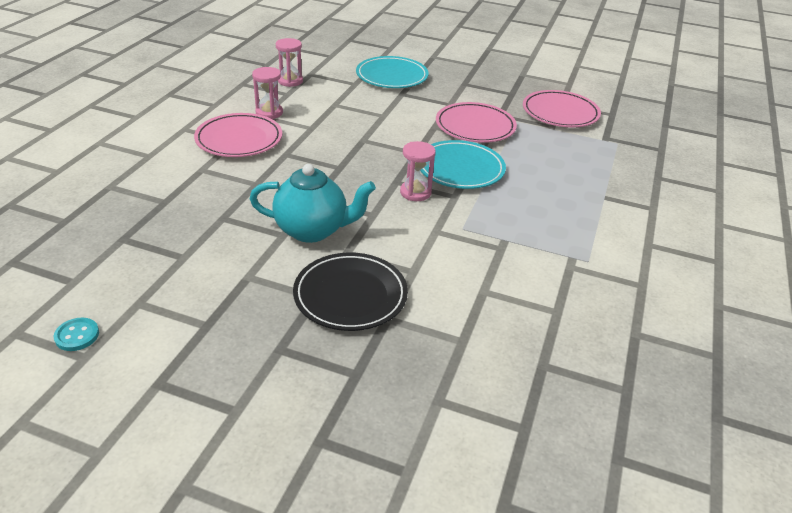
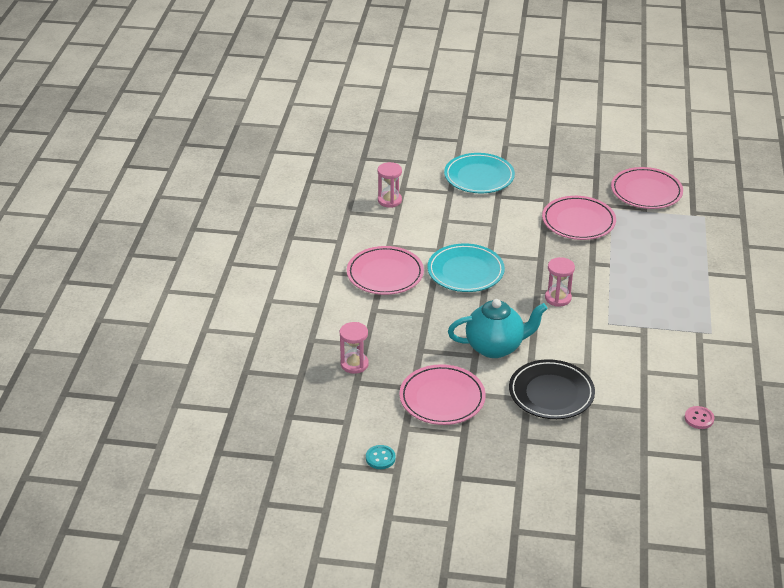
camera: 10 degrees left, 0 degrees up
(210, 276) = (442, 398): none -> pink plate
(269, 112) = (393, 240): pink hourglass -> pink hourglass (354, 364)
(460, 169) = (584, 268): turquoise plate -> turquoise plate (465, 271)
(536, 367) = (699, 418): none -> pink button

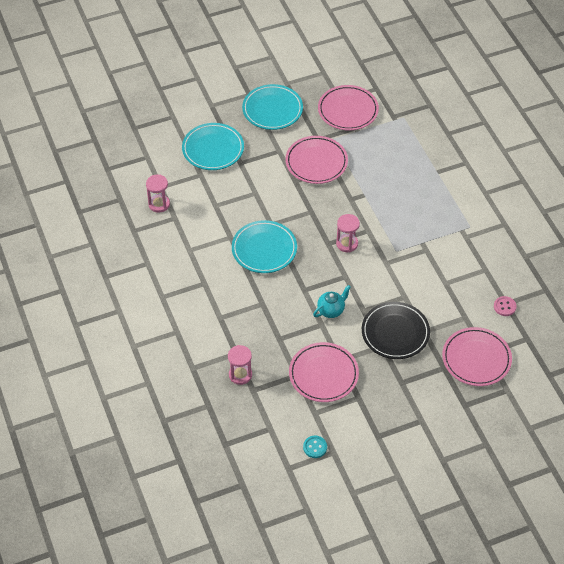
camera: 30 degrees left, 15 degrees up
(385, 274) = (205, 279): pink plate -> pink plate (476, 359)
(495, 347) = (331, 310): turquoise teapot -> turquoise teapot, size x0.58
(565, 166) = (272, 109): none -> turquoise plate

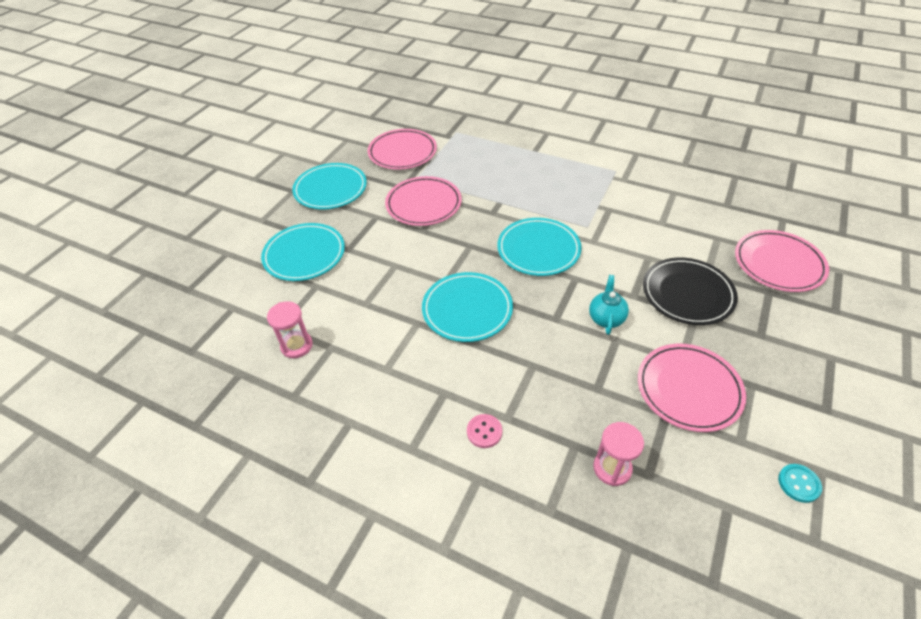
camera: 40 degrees left, 5 degrees down
(347, 244) = (538, 250): pink hourglass -> turquoise plate
(504, 307) = (730, 208): pink button -> pink button (484, 432)

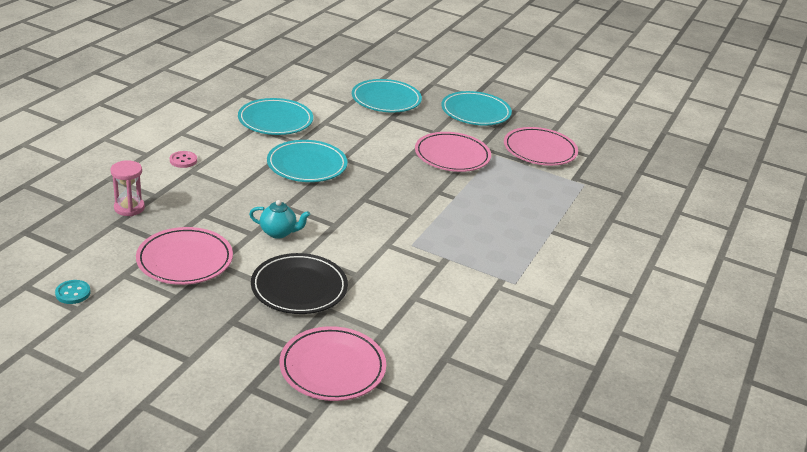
camera: 85 degrees right, 15 degrees down
(297, 346) = (287, 96): pink hourglass -> none
(538, 250) = (378, 210): turquoise plate -> turquoise plate (275, 121)

